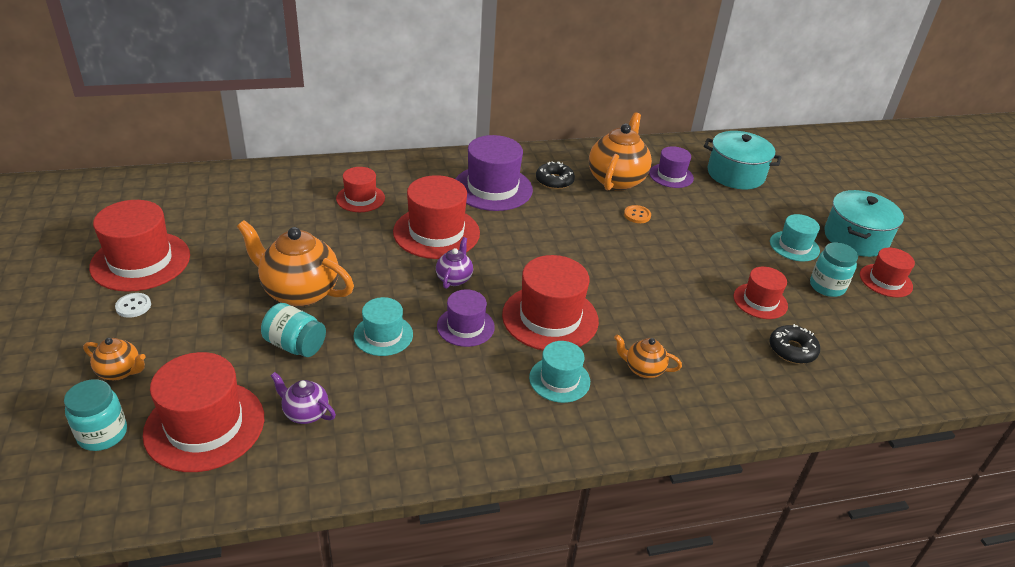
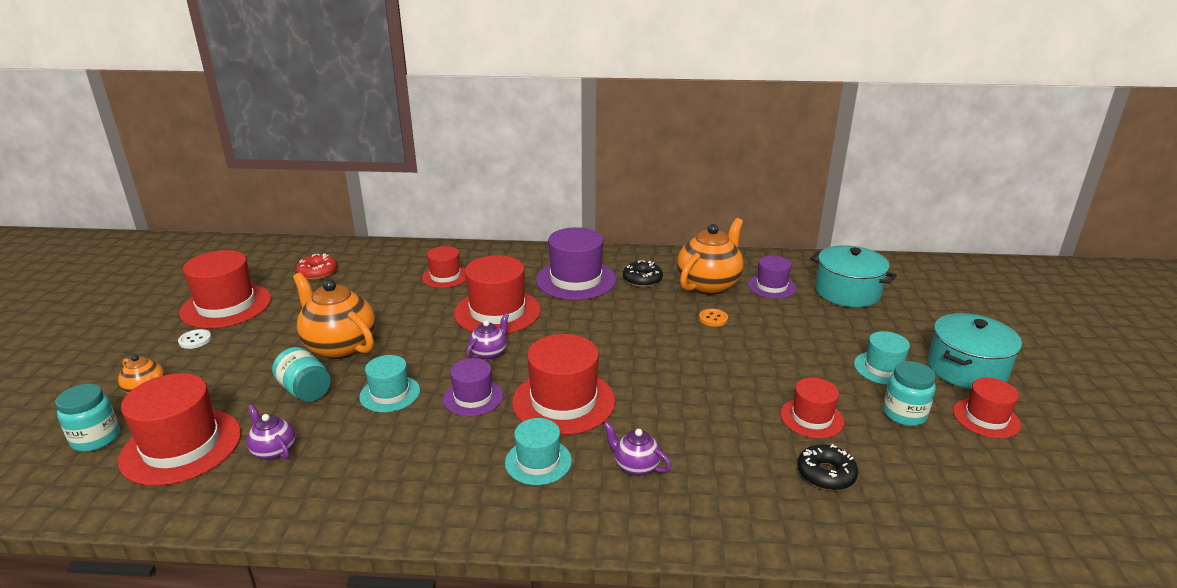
camera: 20 degrees right, 10 degrees down
(218, 209) = (317, 272): none -> red donut
(643, 369) = (636, 466): orange teapot -> purple teapot

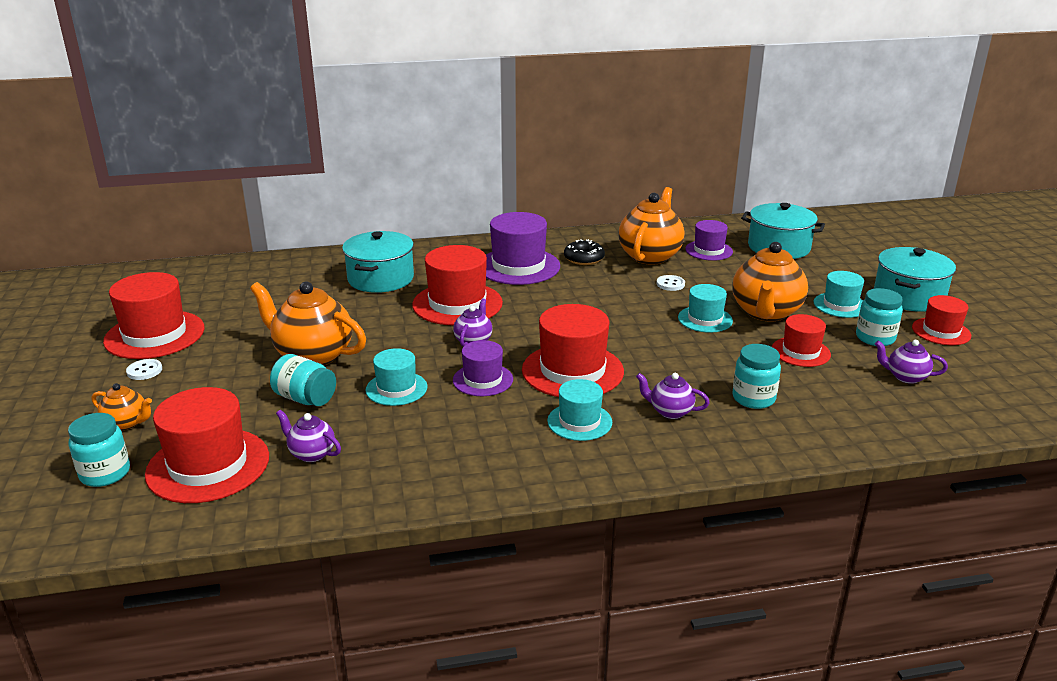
camera: 15 degrees left, 0 degrees up
(317, 272) = (236, 291): red donut -> none
(445, 276) = (381, 279): red hat -> turquoise pot
(713, 319) = (670, 284): orange button -> white button
(728, 363) = (705, 319): none -> turquoise hat
(732, 466) = (753, 398): none -> turquoise jar
(796, 365) = (766, 313): none -> orange teapot
(826, 474) = (834, 392): black donut -> none
(918, 469) = (905, 377): none -> purple teapot

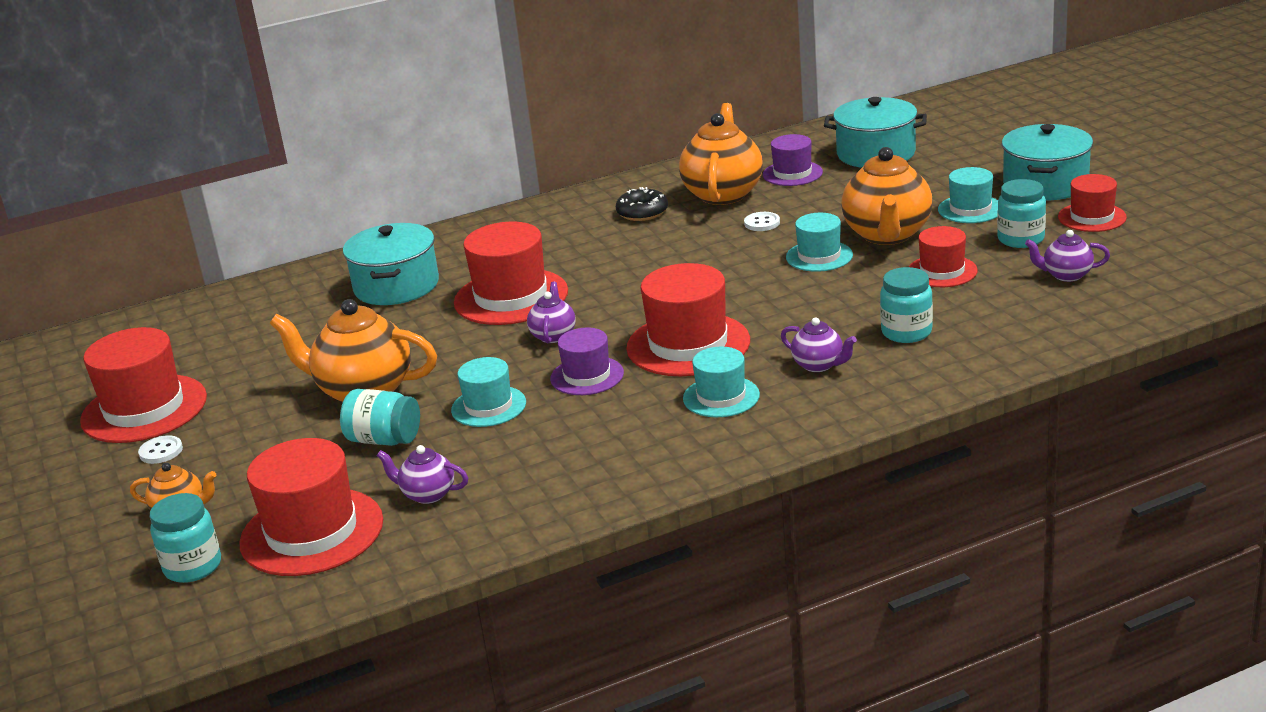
camera: 10 degrees left, 0 degrees up
(518, 266) = (565, 237): purple hat -> none
(670, 411) = (819, 365): purple teapot -> purple teapot turned 150 degrees counterclockwise

